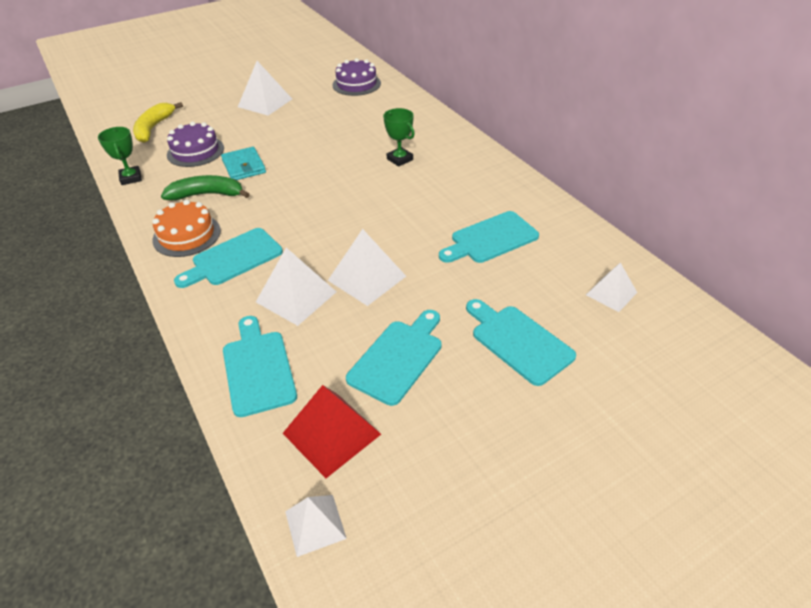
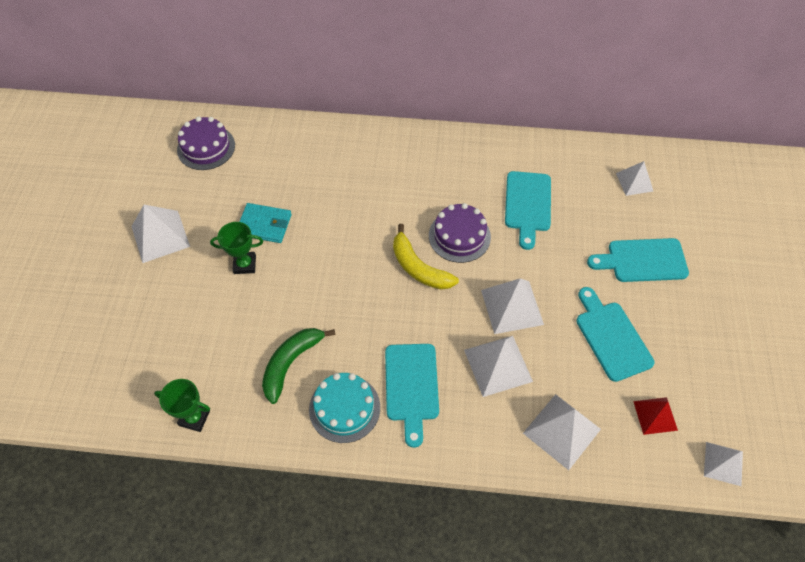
camera: 55 degrees left, 15 degrees up
(153, 128) = (106, 357): yellow banana -> yellow banana (418, 268)
(187, 235) = (344, 408): orange cake -> turquoise cake
(195, 151) = (198, 339): purple cake -> purple cake (459, 236)
(244, 166) = (268, 311): turquoise wallet -> turquoise wallet (264, 225)
(258, 368) = (562, 431): turquoise cutting board -> white pyramid
(331, 433) = (655, 415): red pyramid -> red pyramid, size x0.64
(399, 159) = (371, 193): green trophy -> green trophy (245, 264)

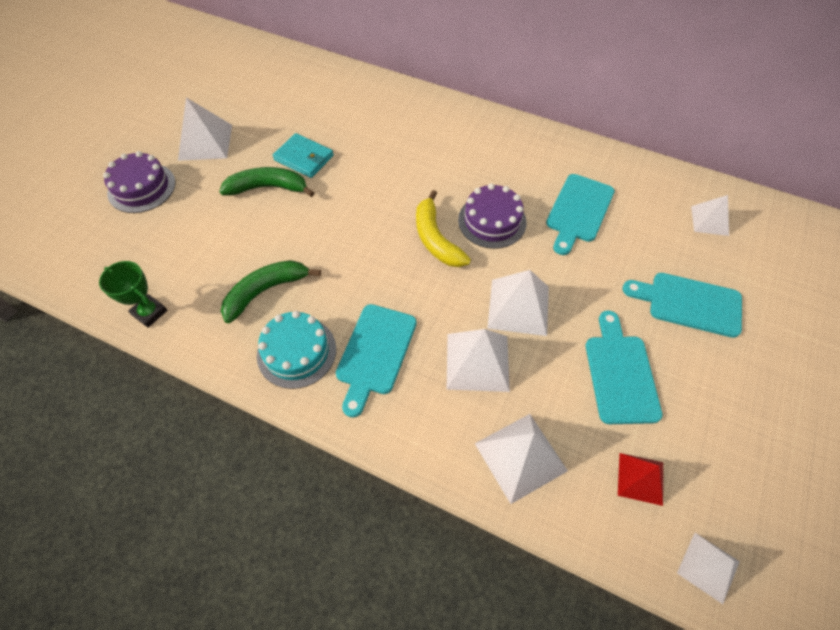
camera: 20 degrees right, 0 degrees up
(206, 147) = (284, 79): purple cake -> purple cake (141, 188)
(245, 264) = (268, 188): green trophy -> green banana

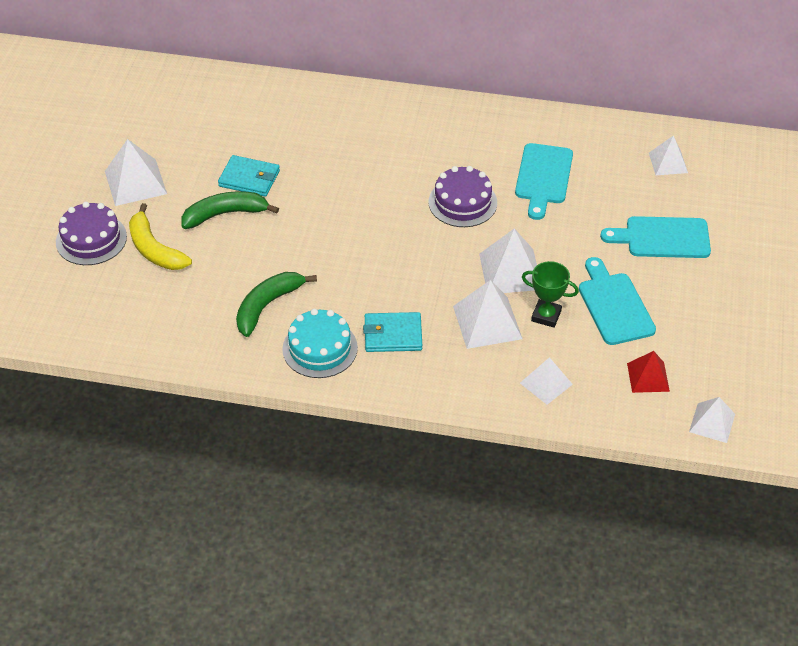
camera: 15 degrees left, 10 degrees down
(149, 313) = (163, 346): green trophy -> green trophy (546, 316)
(375, 353) = (393, 335): turquoise cutting board -> turquoise wallet
(436, 239) = (414, 229): yellow banana -> yellow banana (154, 249)
(520, 457) = (546, 383): white pyramid -> white pyramid, size x0.64

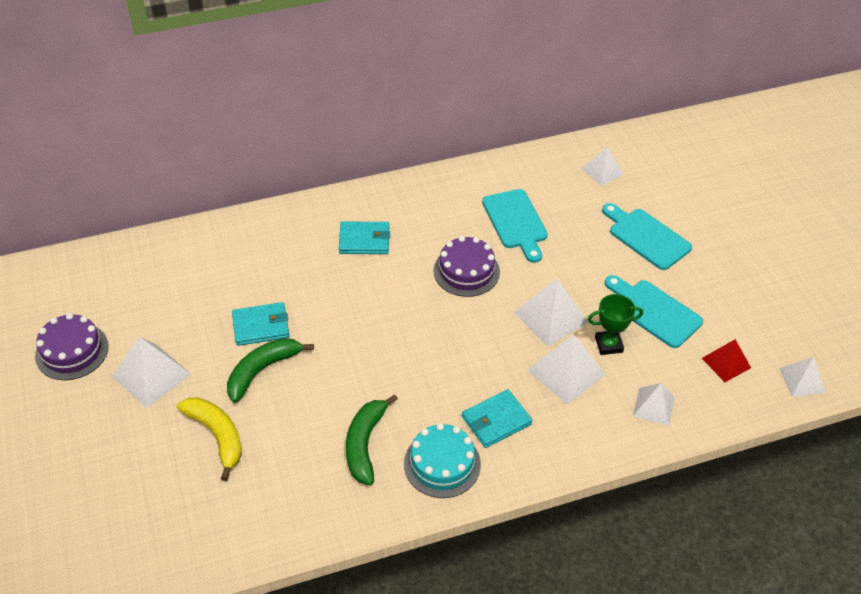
camera: 30 degrees left, 0 degrees up
(91, 239) = (145, 453): purple cake -> purple cake (72, 351)
(154, 249) = (217, 435): yellow banana -> yellow banana turned 150 degrees counterclockwise
(390, 141) = (364, 240): none -> turquoise wallet
(662, 238) = (646, 237): turquoise cutting board -> turquoise cutting board turned 75 degrees clockwise

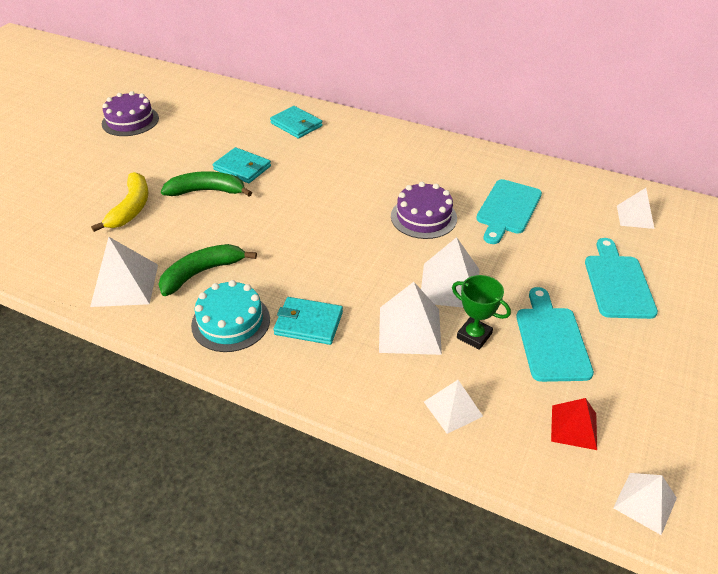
camera: 45 degrees right, 5 degrees down
(151, 375) = (148, 155): white pyramid -> white pyramid (125, 285)
(364, 240) = (376, 159): turquoise wallet -> turquoise wallet (296, 124)

